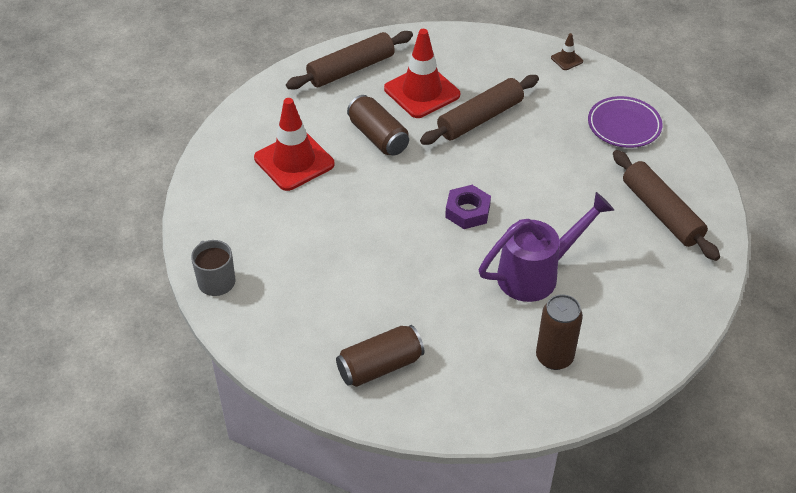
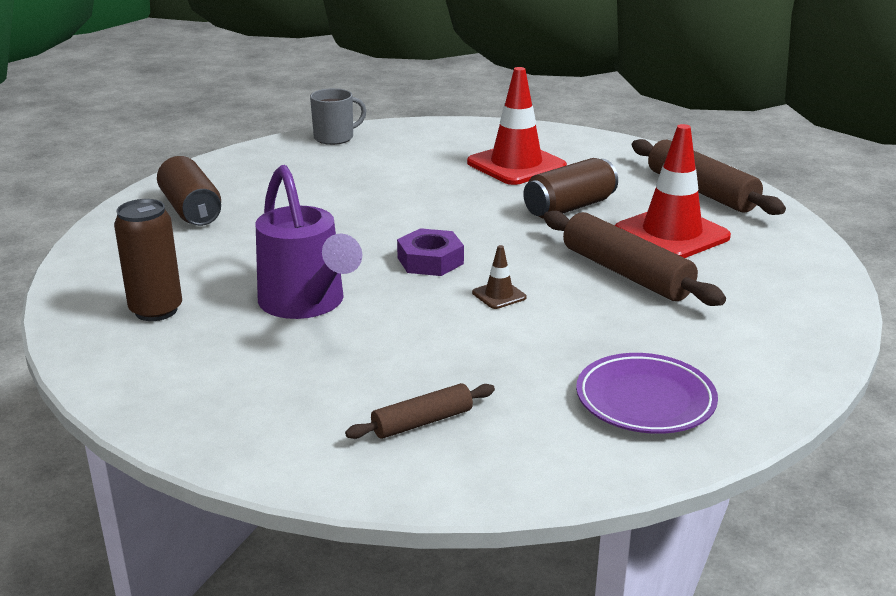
camera: 90 degrees right, 20 degrees down
(566, 59) = (811, 352): brown traffic cone -> brown traffic cone (499, 295)
(661, 213) = (422, 422): brown rolling pin -> brown rolling pin, size x0.55

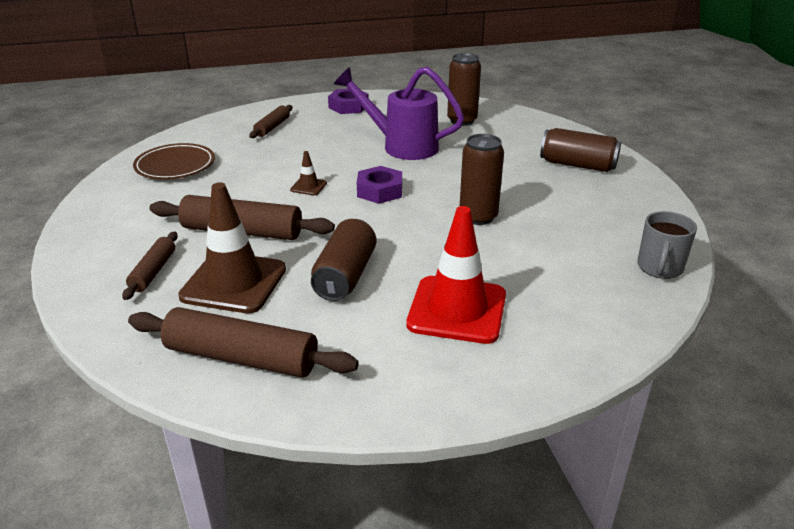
camera: 140 degrees right, 5 degrees up
(239, 416) = (348, 106): none -> purple nut
(385, 206) = (478, 217): none -> brown can
(645, 400) = (175, 166): purple plate -> brown plate
(671, 234) = (234, 283): red traffic cone -> brown traffic cone
(744, 268) = (153, 271): none -> brown rolling pin

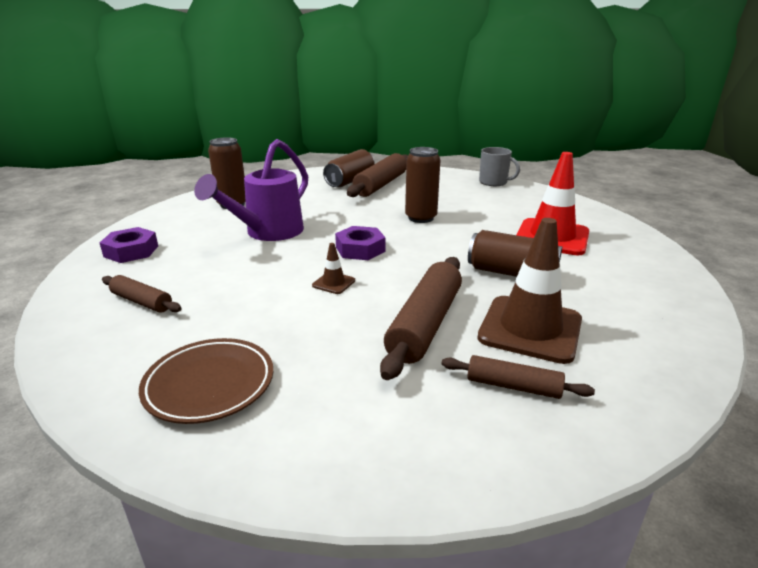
camera: 80 degrees left, 5 degrees down
(241, 357) = (647, 324): brown rolling pin -> brown rolling pin (381, 185)

